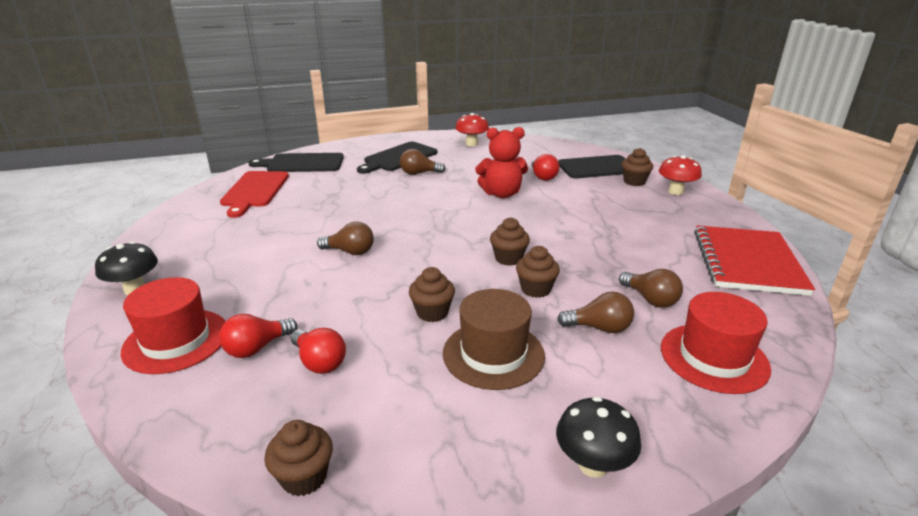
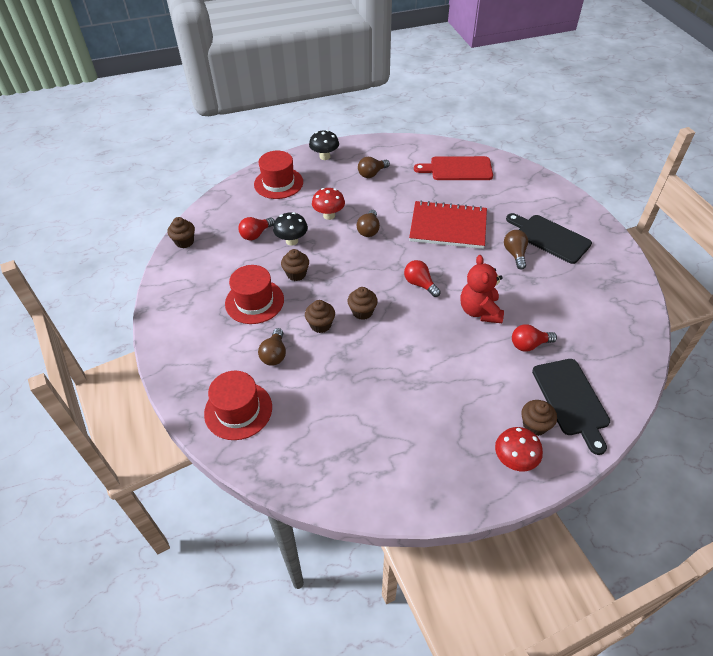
camera: 90 degrees right, 20 degrees up
(257, 348) = (270, 211): red light bulb -> red light bulb (420, 284)
(302, 163) = (518, 182): black cutting board -> none
(471, 144) = (609, 289): red mushroom -> red mushroom (329, 215)
(493, 354) = (254, 301): brown hat -> red hat
(593, 465) = (169, 336): black mushroom -> black mushroom (292, 241)
(650, 299) = (305, 390): brown light bulb -> brown light bulb (372, 174)
(747, 262) = (361, 477): red notebook -> red notebook (448, 226)

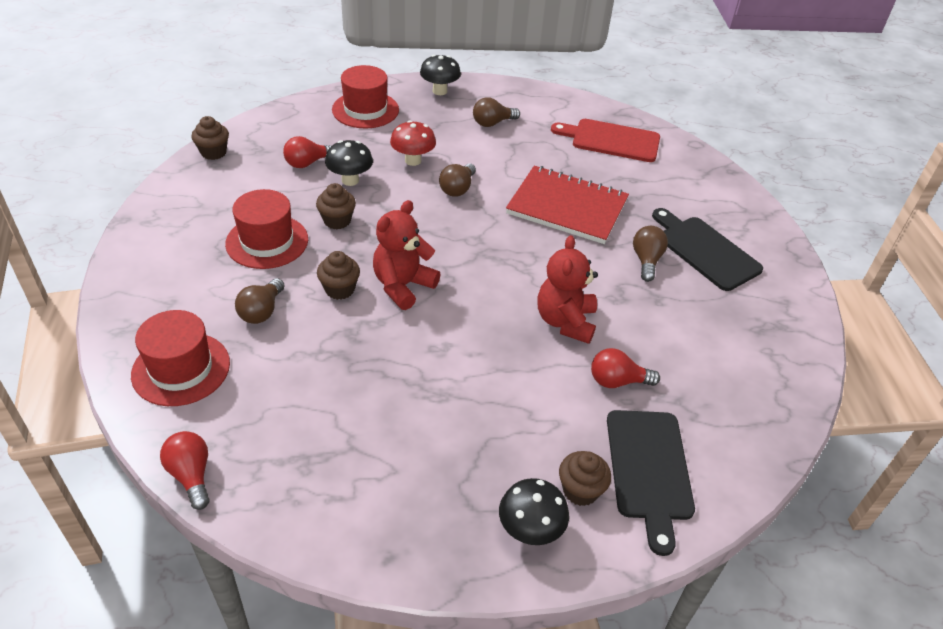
camera: 10 degrees right, 5 degrees down
(362, 312) = (403, 286): brown cupcake -> red teddy bear
(420, 284) = (497, 269): red light bulb -> red light bulb (191, 475)
(514, 460) = (530, 530): red mushroom -> black mushroom

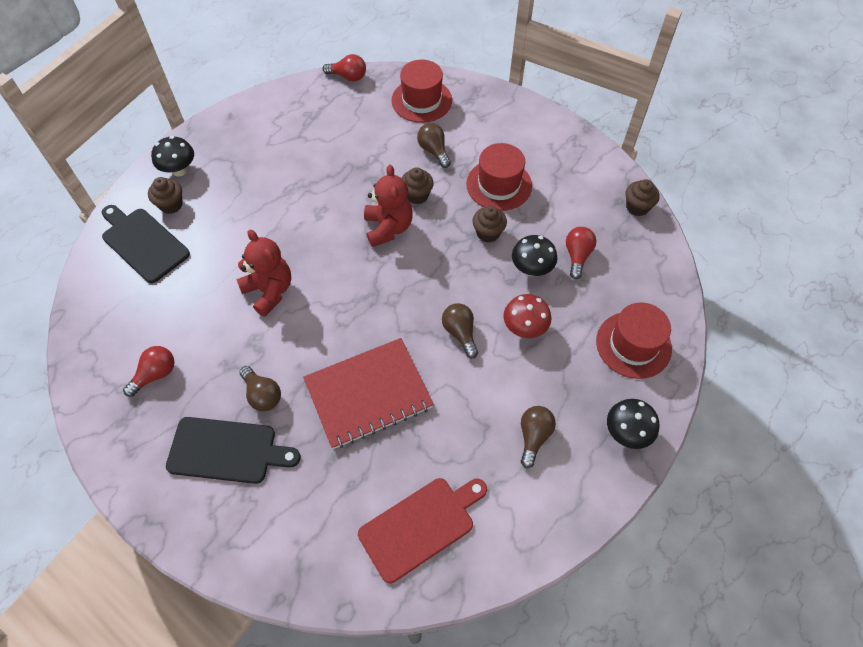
camera: 135 degrees right, 15 degrees up
(617, 381) = (202, 278): red light bulb -> red light bulb (155, 374)

